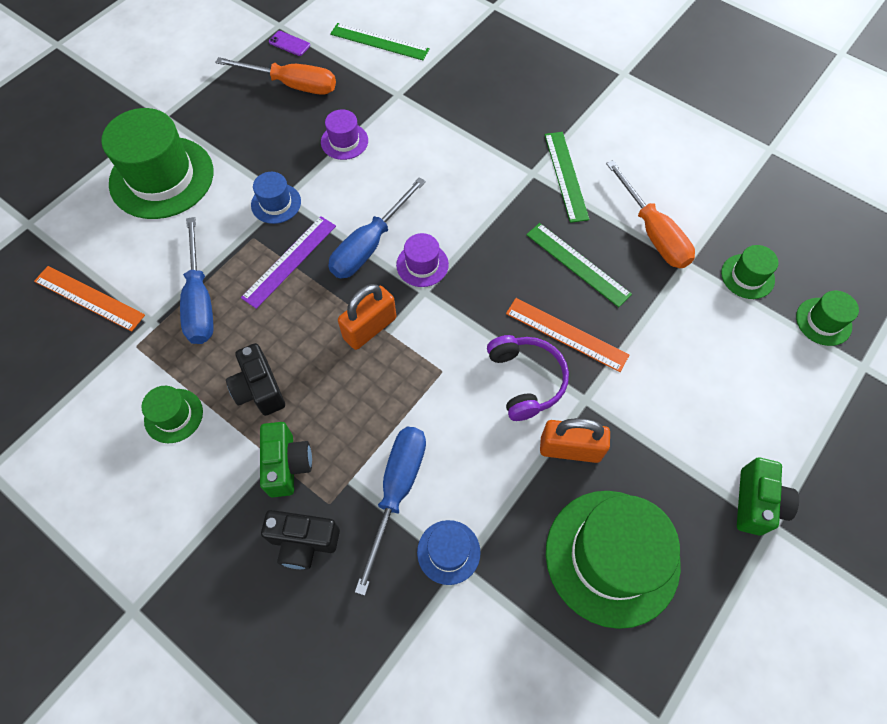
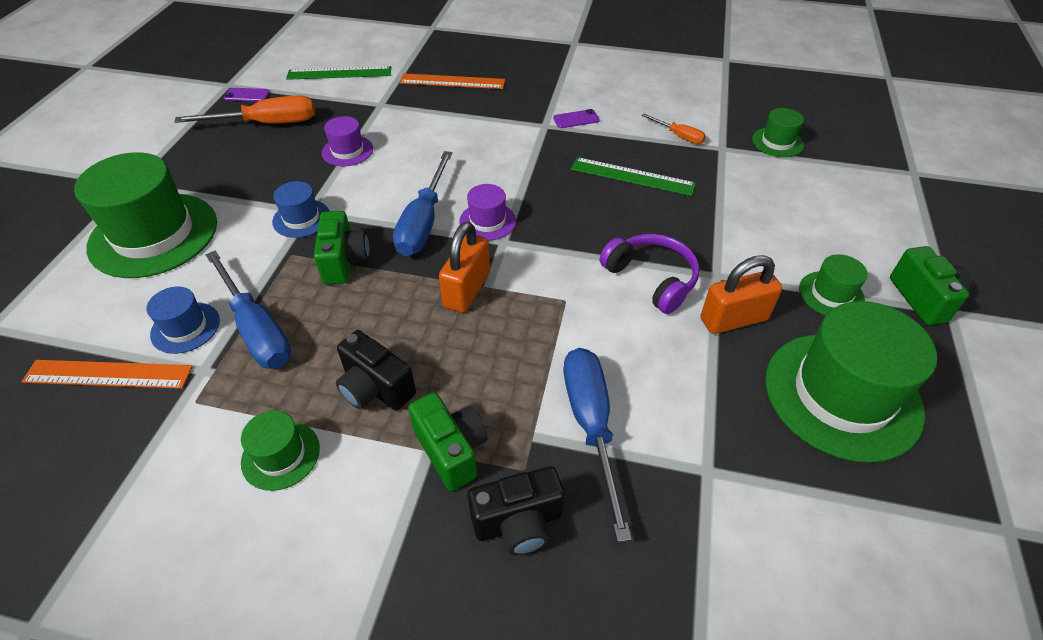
camera: 25 degrees left, 15 degrees down
(290, 261) = (344, 261): purple ruler -> green camera
(448, 552) = (684, 461): blue hat -> blue hat (185, 327)
(566, 176) = (576, 119): green ruler -> purple phone
(566, 334) = (661, 230): orange ruler -> orange ruler (452, 81)
(653, 232) = (679, 136): orange screwdriver -> orange screwdriver, size x0.52
(823, 321) = (859, 153): green hat -> green hat (831, 294)

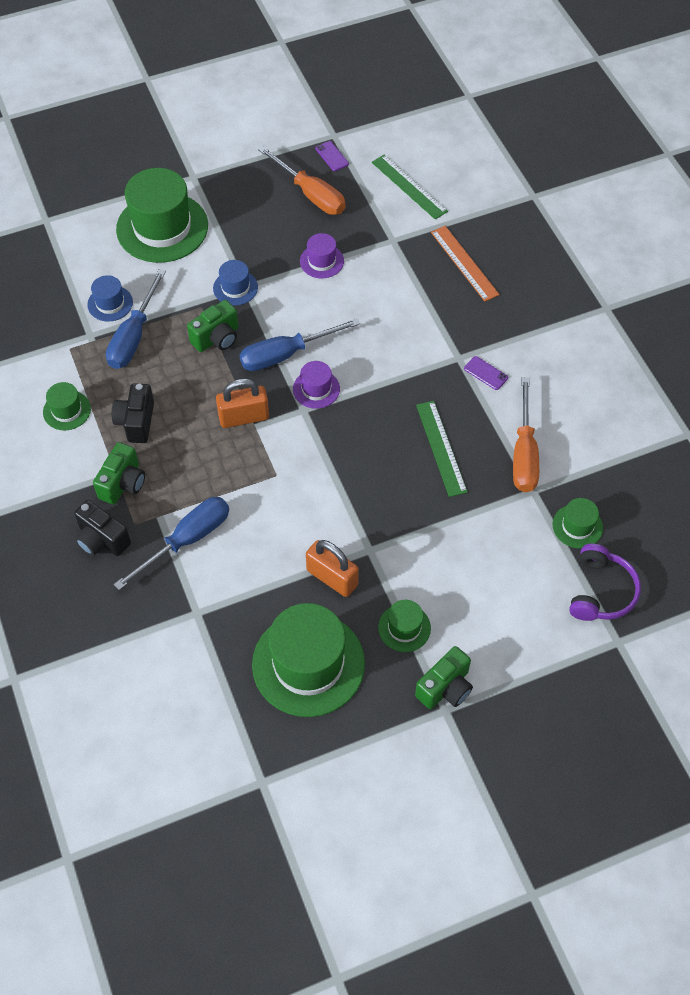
camera: 55 degrees right, 10 degrees up
(108, 374) = (57, 297): orange ruler -> none
(651, 279) = (334, 513): purple headphones -> purple headphones (600, 591)
(679, 136) = (524, 453): orange screwdriver -> orange screwdriver, size x1.92

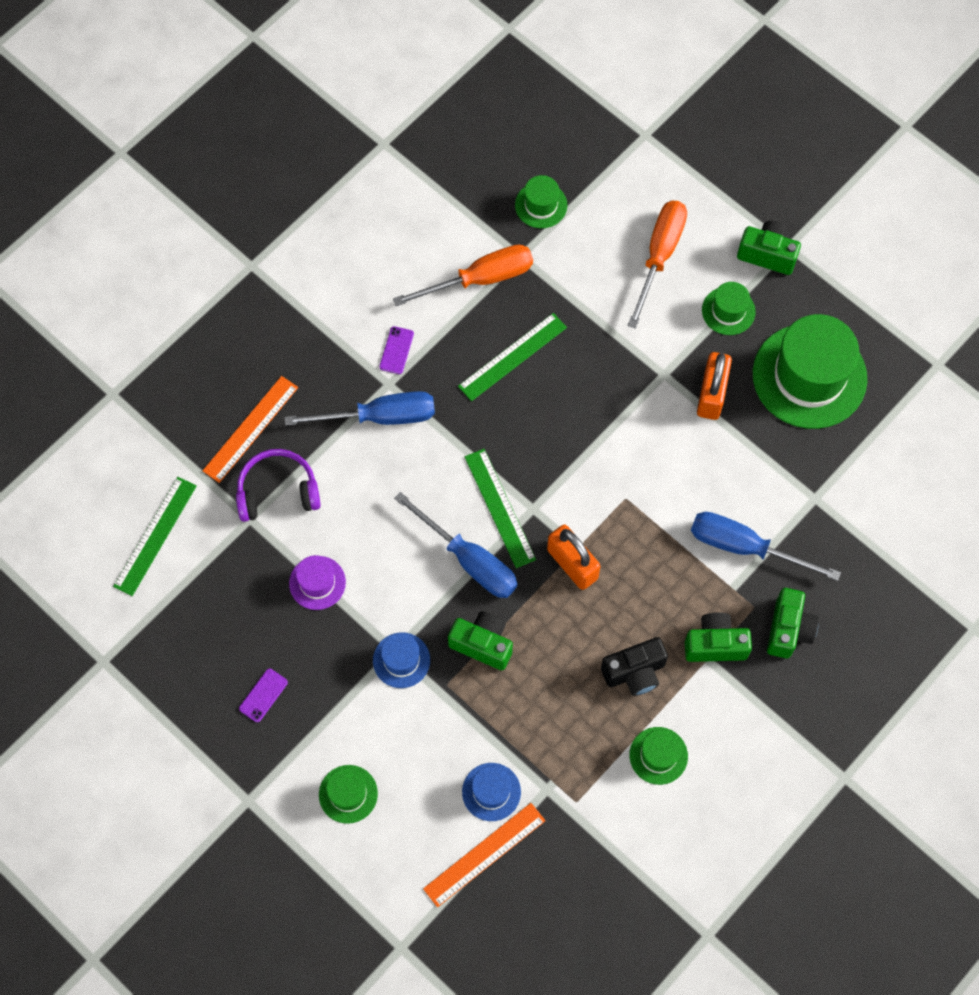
camera: 115 degrees left, 10 degrees up
(71, 284) = (484, 854): none -> orange ruler
(102, 539) = (788, 629): black camera -> green camera
(134, 336) = (524, 738): blue screwdriver -> blue screwdriver (380, 417)
(162, 227) = (348, 794): green hat -> green hat, size x0.47
(311, 194) = (216, 643): orange screwdriver -> orange screwdriver (659, 256)
(316, 389) = (499, 508): purple hat -> green ruler
(332, 156) = (141, 647): purple phone -> purple phone (263, 695)
(600, 591) = (601, 164): purple headphones -> purple headphones (278, 492)

